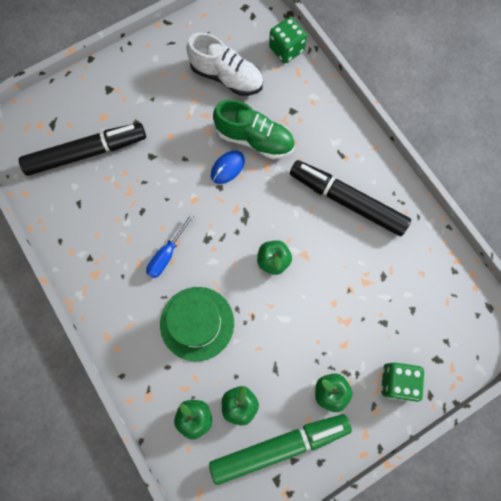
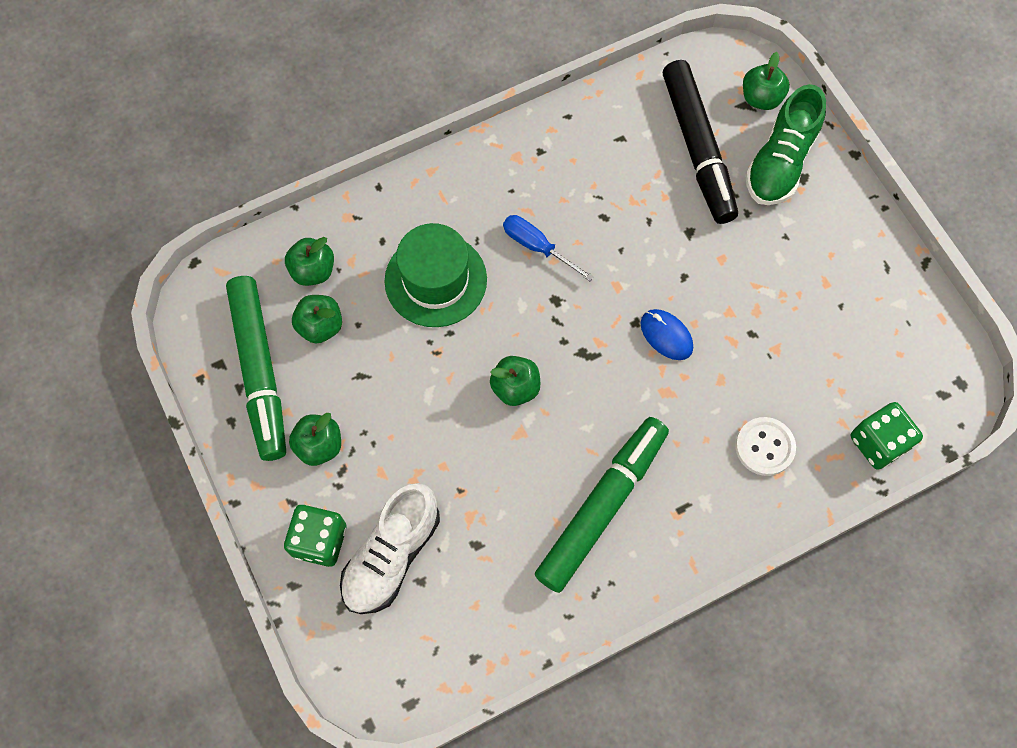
camera: 95 degrees right, 5 degrees down
(47, 114) = (761, 98): none -> green apple
(226, 77) = (824, 345): white shoe -> white shoe (392, 555)
(254, 139) = (713, 378): green shoe -> green shoe (780, 162)
(296, 109) = (764, 447): none -> white button
(347, 201) = (602, 506): black marker -> green marker

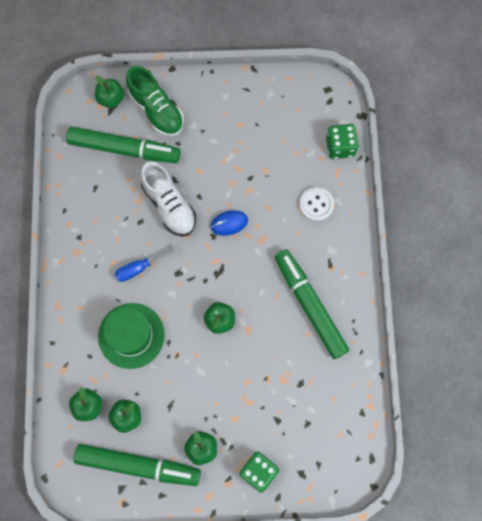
camera: 65 degrees left, 5 degrees up
(392, 555) = (285, 433): white shoe -> white shoe (169, 205)
(697, 148) = (124, 149): black marker -> green marker

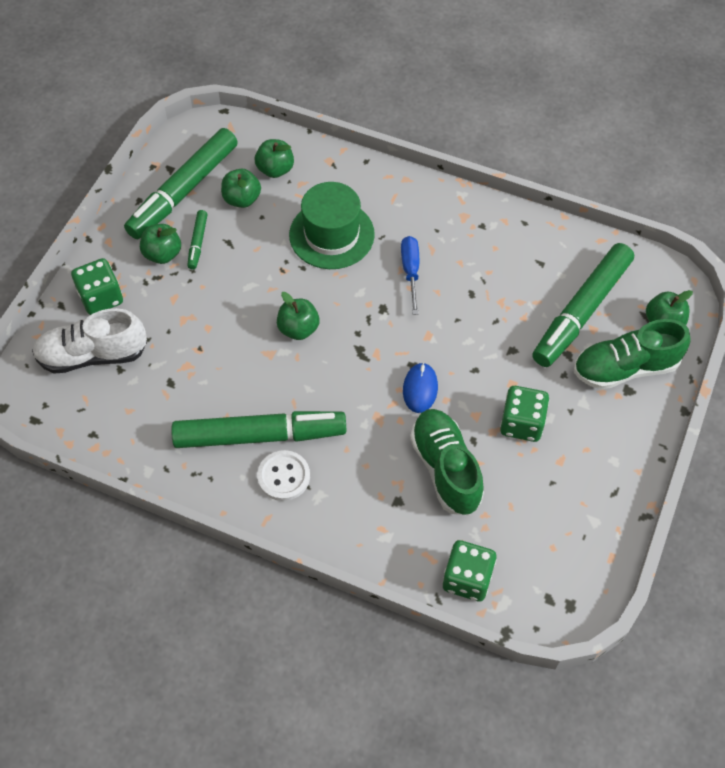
camera: 115 degrees right, 15 degrees down
(169, 205) = (478, 332): white shoe -> white shoe (93, 355)
(180, 428) = (198, 243): none -> green marker
(225, 155) = (522, 423): none -> green dice
(277, 186) = (445, 469): none -> green shoe
(316, 204) = (394, 506): white button -> white button (283, 476)

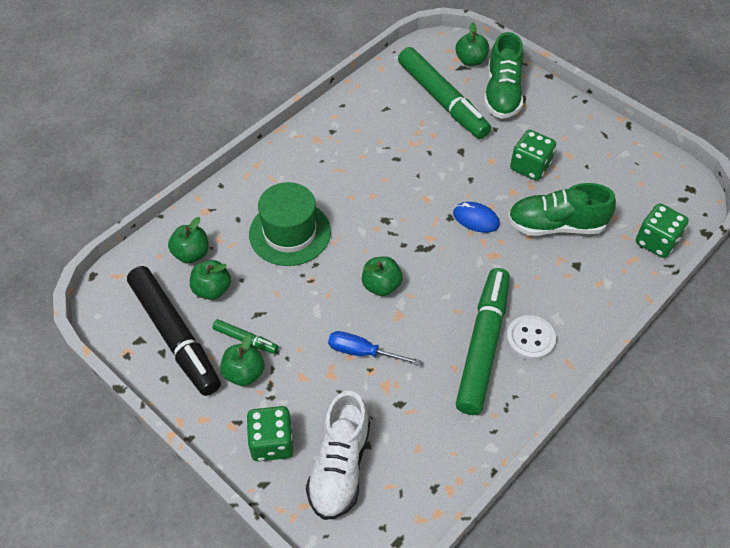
camera: 70 degrees left, 5 degrees down
(183, 191) = (175, 335): green marker -> black marker
(410, 271) = (356, 190): blue screwdriver -> blue screwdriver (362, 352)

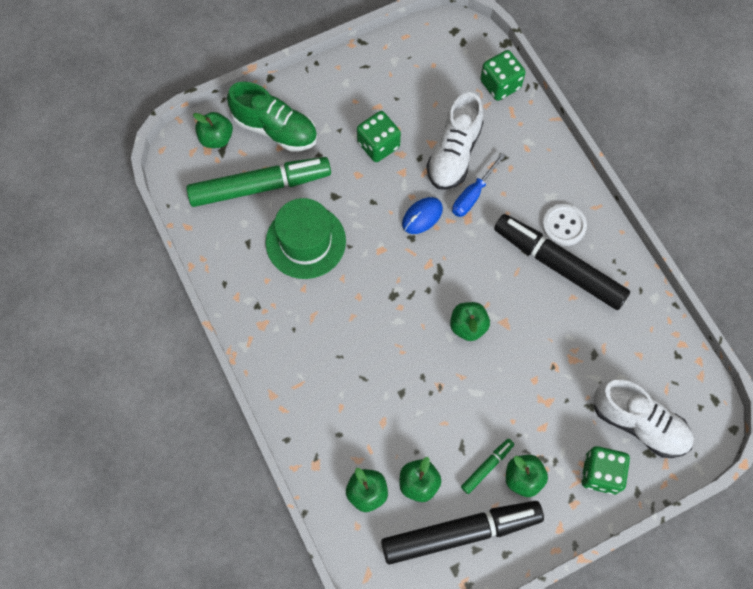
camera: 70 degrees left, 15 degrees up
(290, 233) = (376, 389): green hat -> green hat (305, 241)
(362, 352) = (533, 367): blue screwdriver -> blue screwdriver (472, 195)
(483, 345) = (558, 265): green marker -> black marker
(556, 225) = (454, 153): green shoe -> white shoe

